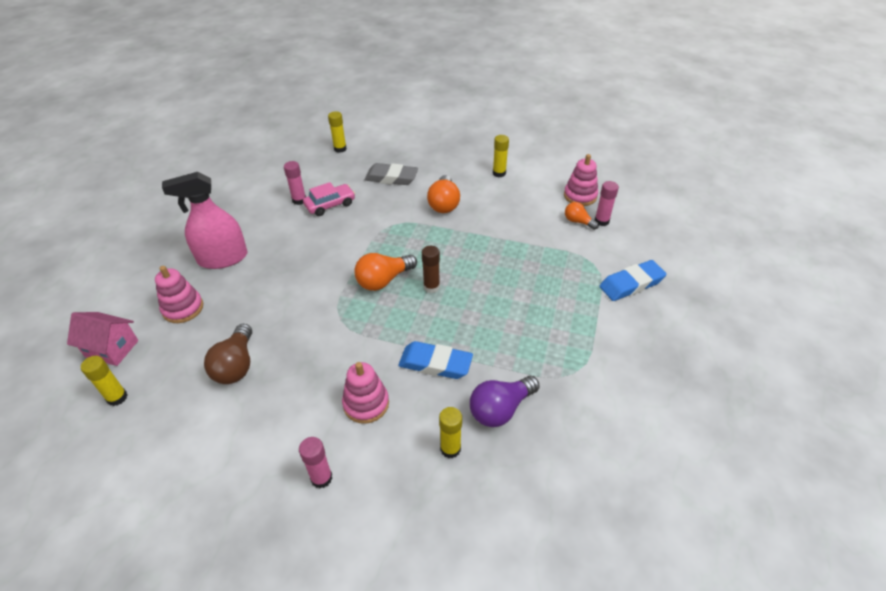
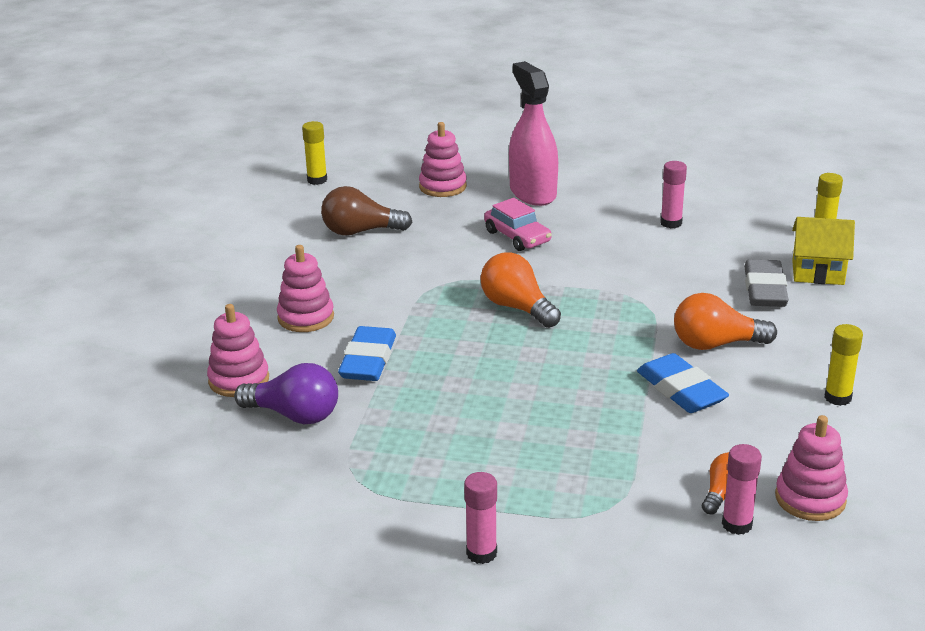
camera: 85 degrees right, 15 degrees down
(112, 349) = (380, 163): pink house -> none
(321, 478) = (211, 302): pink glue stick -> pink glue stick (481, 553)
(330, 205) = (670, 247): pink car -> pink car (517, 237)
(379, 157) = (818, 272): none -> yellow house
(431, 287) = (511, 347): brown glue stick -> none
(450, 449) = (239, 380): yellow glue stick -> pink stacking toy
(500, 409) = (294, 415): purple light bulb -> purple light bulb turned 150 degrees clockwise
(631, 284) = (561, 552): blue eraser -> blue eraser (681, 390)

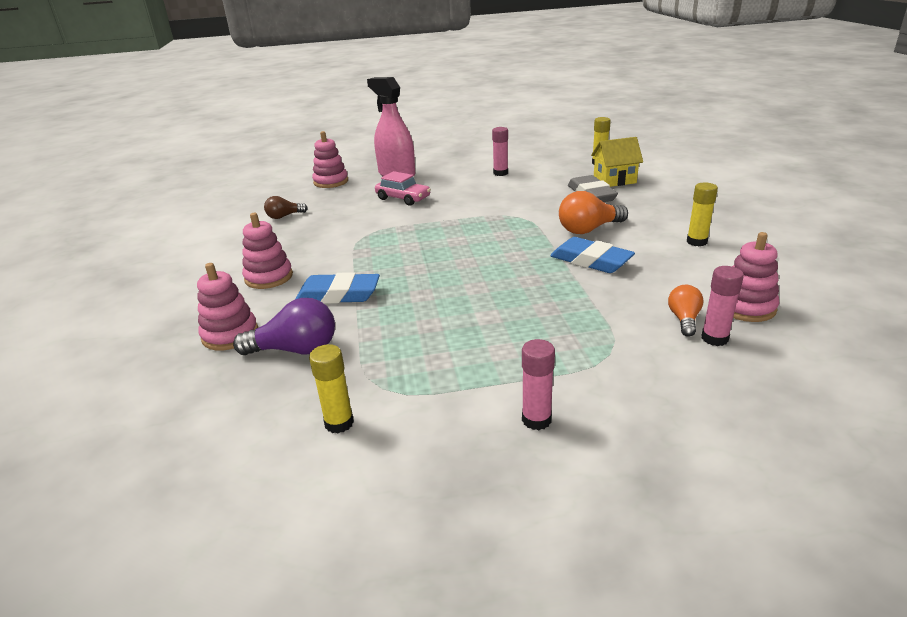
camera: 20 degrees left, 0 degrees up
(317, 180) = (234, 194): yellow glue stick -> yellow glue stick (339, 423)
(360, 231) = (284, 216): brown light bulb -> brown light bulb, size x0.60
(368, 360) = (338, 295): blue eraser -> blue eraser turned 75 degrees counterclockwise
(517, 307) = (433, 237): orange light bulb -> none

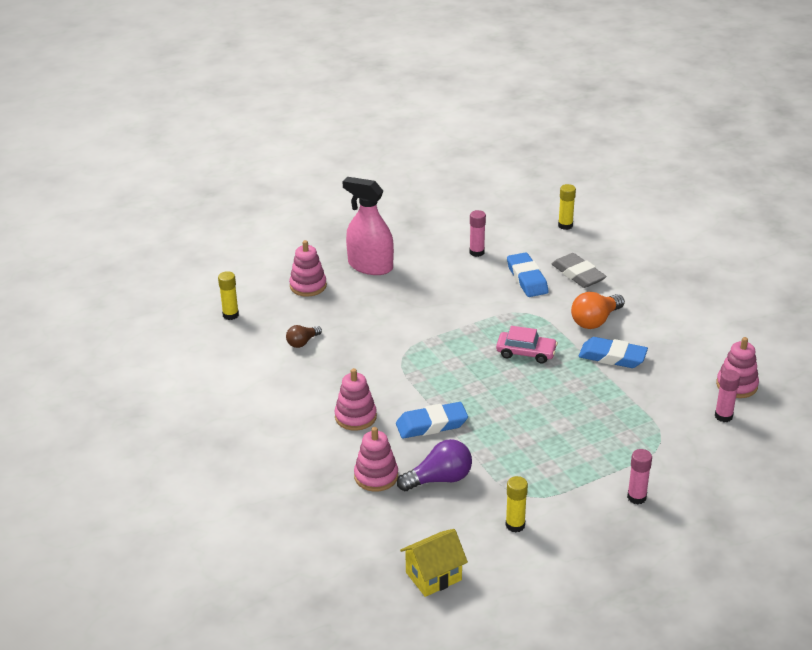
camera: 20 degrees left, 5 degrees up
(403, 198) = (403, 301): pink car -> pink car (526, 353)
(536, 193) = (527, 279): none -> blue eraser
(614, 180) = (590, 251): yellow house -> yellow house (433, 576)
(684, 319) = (699, 403): orange light bulb -> none
(696, 242) = (685, 323): yellow glue stick -> yellow glue stick (230, 315)

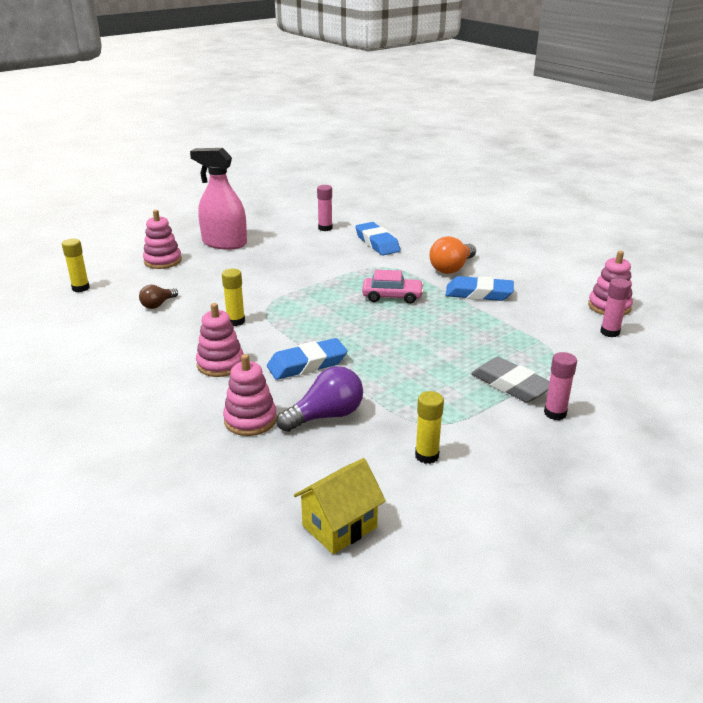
camera: 10 degrees left, 5 degrees down
(565, 225) = (401, 207): yellow glue stick -> yellow glue stick (236, 321)
(578, 275) = (423, 237): grey eraser -> grey eraser (511, 385)

